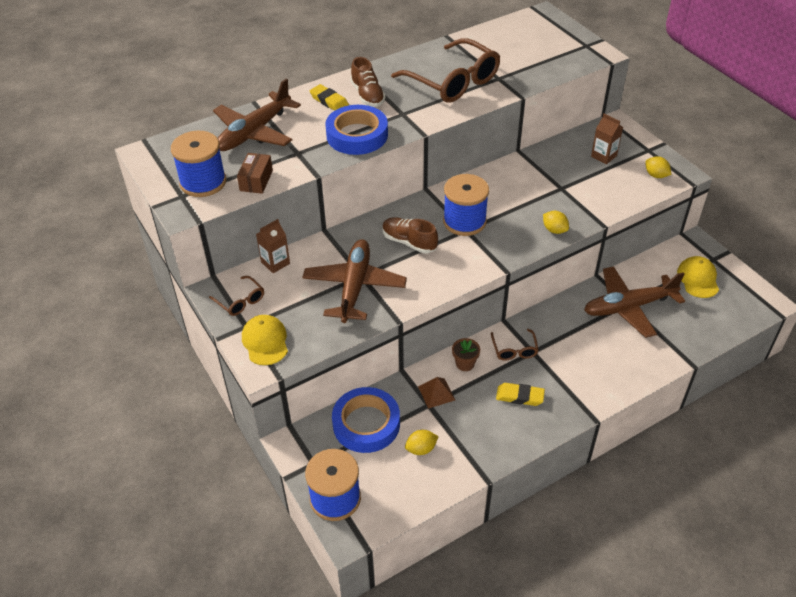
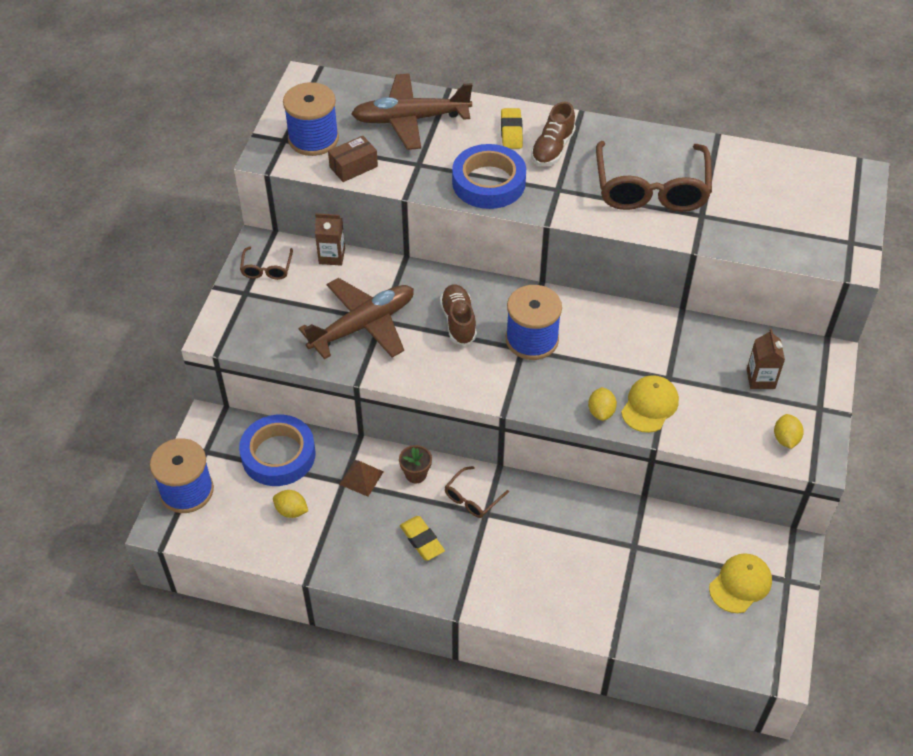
camera: 45 degrees right, 5 degrees up
(265, 341) = (242, 317): yellow cap -> yellow cap (649, 405)
(628, 307) = (630, 550): brown plane -> none

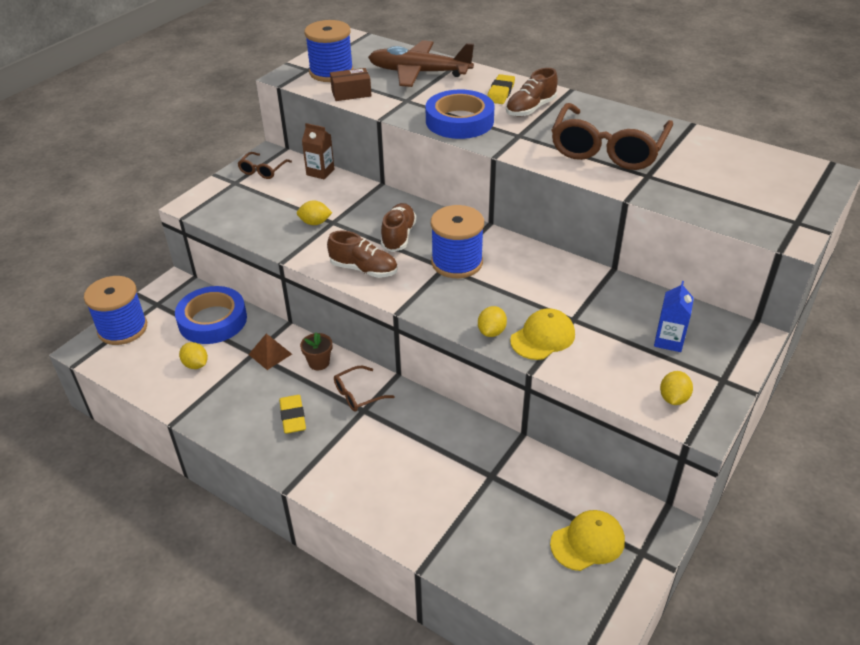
camera: 20 degrees right, 10 degrees down
(363, 326) = (315, 223): brown plane -> yellow lemon
(444, 371) = (364, 269): none -> brown shoe
(760, 379) = (669, 340): brown carton -> blue carton

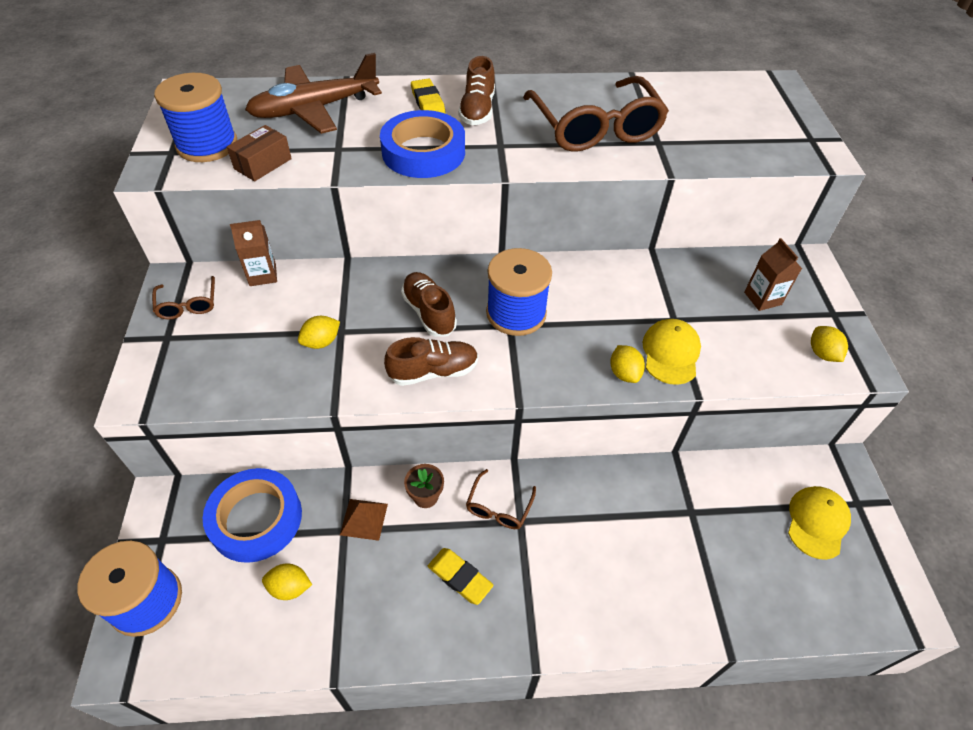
camera: 40 degrees left, 10 degrees up
(669, 340) = (762, 298): blue carton -> brown carton

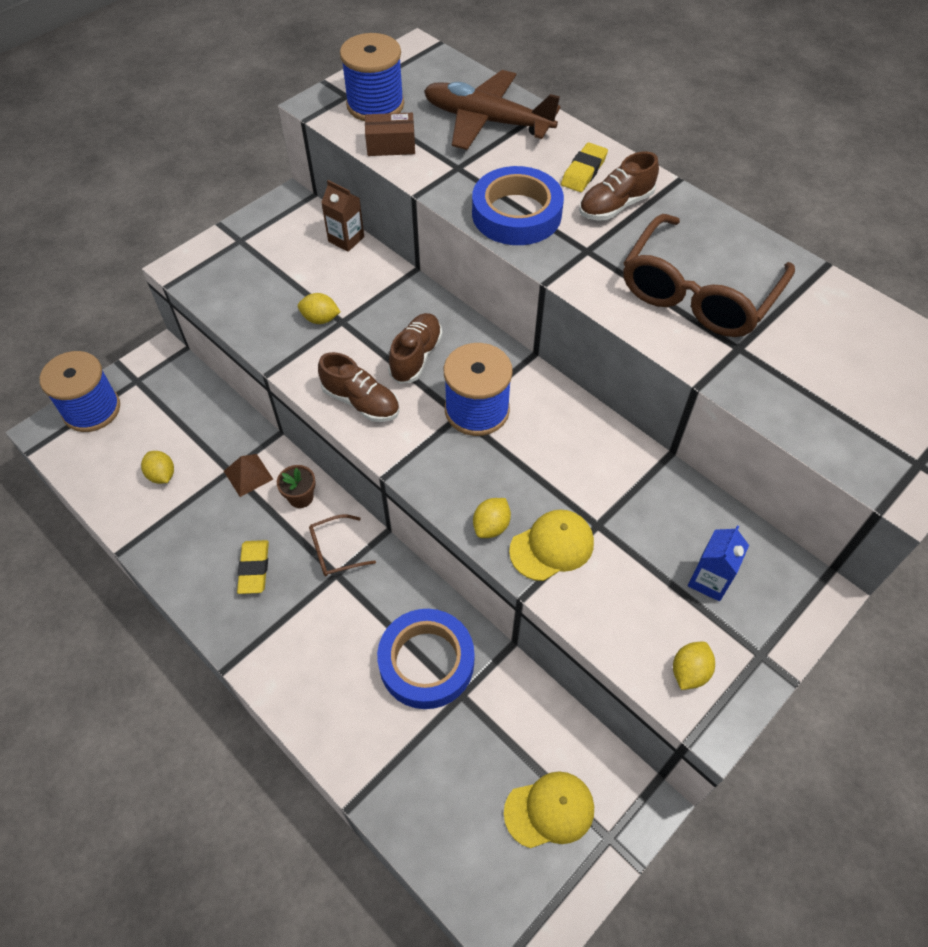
camera: 50 degrees right, 5 degrees up
(188, 305) = (277, 226): brown glasses -> none
(256, 518) = (194, 415): blue tape -> blue tape (426, 662)
(762, 298) = (709, 580): brown carton -> blue carton

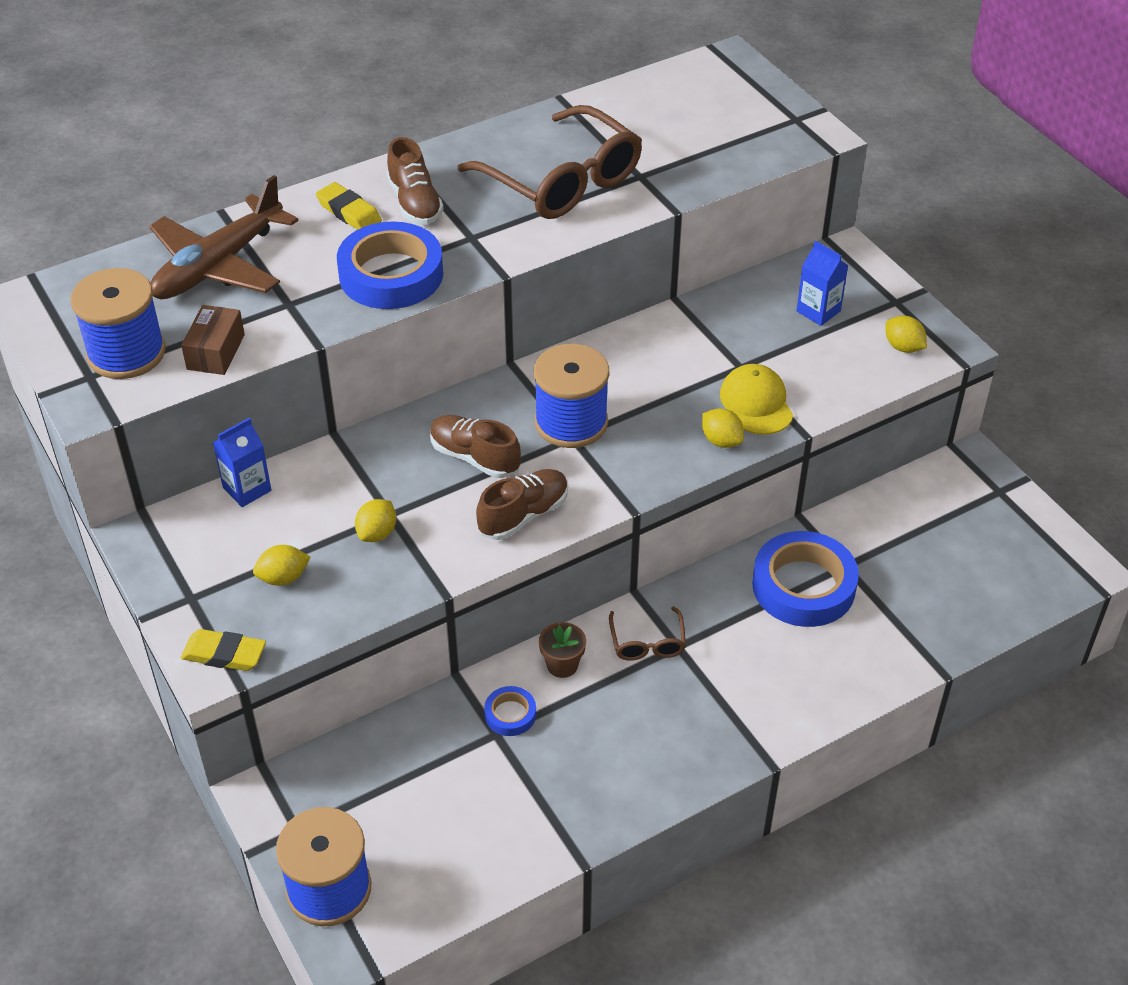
camera: 75 degrees left, 10 degrees down
(162, 475) = (477, 809): yellow lemon -> yellow lemon (283, 578)
(248, 475) = (510, 714): brown pyramid -> blue tape
(254, 569) = (649, 723): yellow eraser -> yellow eraser (224, 654)
(346, 239) = (247, 489): brown carton -> blue carton
(549, 810) = (969, 525): yellow cap -> none

